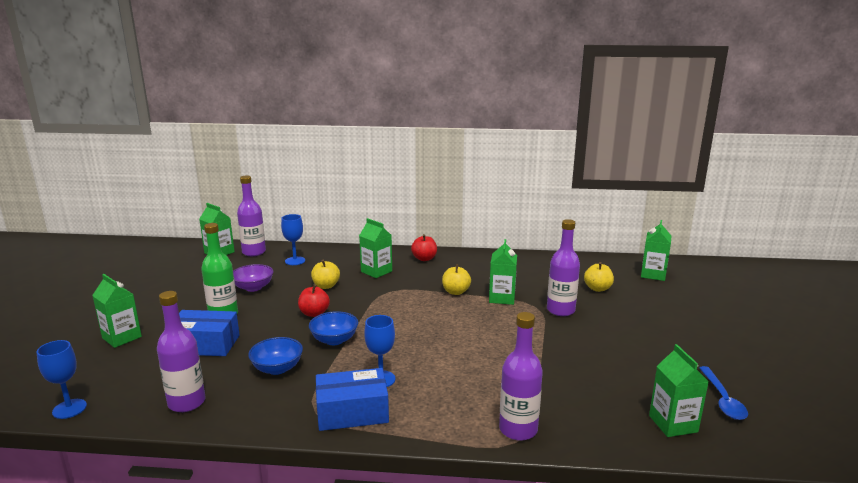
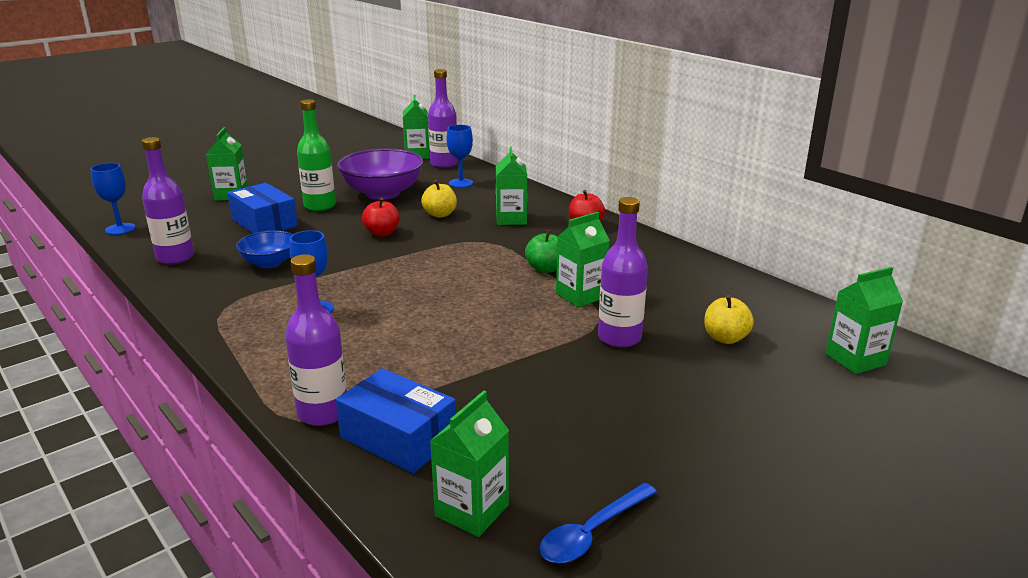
camera: 45 degrees right, 5 degrees up
(253, 287) = (383, 193): purple bowl -> purple bowl, size x1.75
(334, 340) = (351, 261): blue bowl -> none
(352, 412) = (245, 322): blue box -> blue box (398, 438)
(456, 292) = (545, 269): yellow apple -> green apple

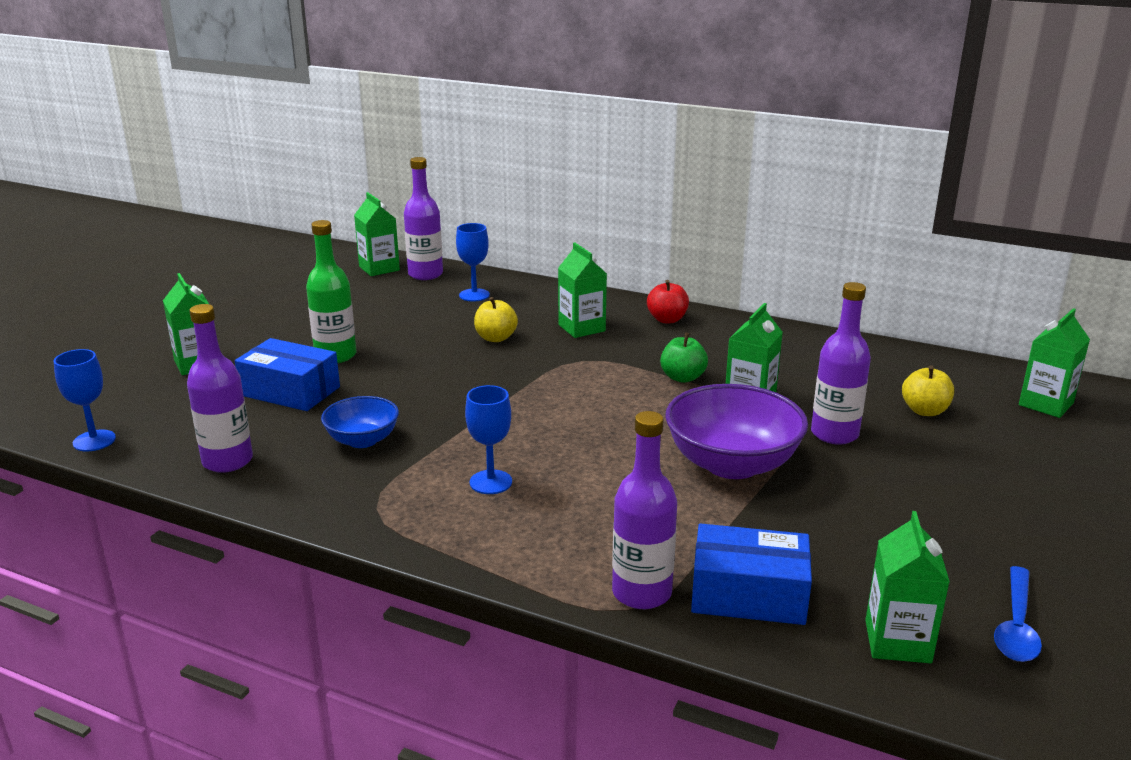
camera: 25 degrees left, 0 degrees up
(382, 233) = (455, 374): red apple -> none
(383, 193) = (395, 325): purple bowl -> purple bowl (732, 464)

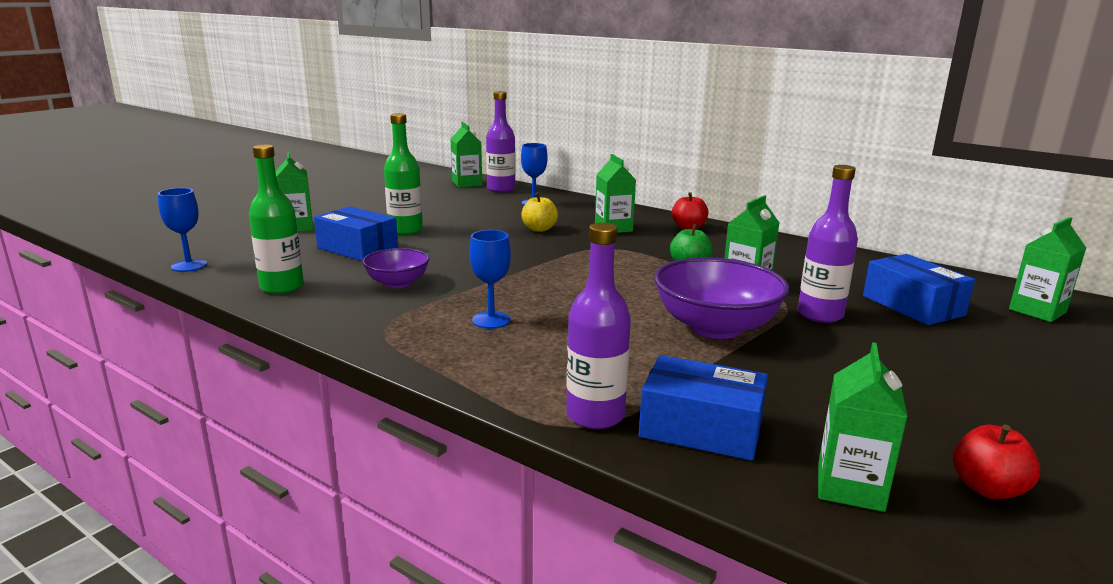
camera: 10 degrees right, 5 degrees down
(227, 461) = (282, 287): purple bottle -> green bottle
(362, 440) = (397, 283): blue bowl -> purple bowl
(924, 411) = (912, 305): yellow apple -> blue box
(1016, 625) = (987, 488): blue spoon -> red apple

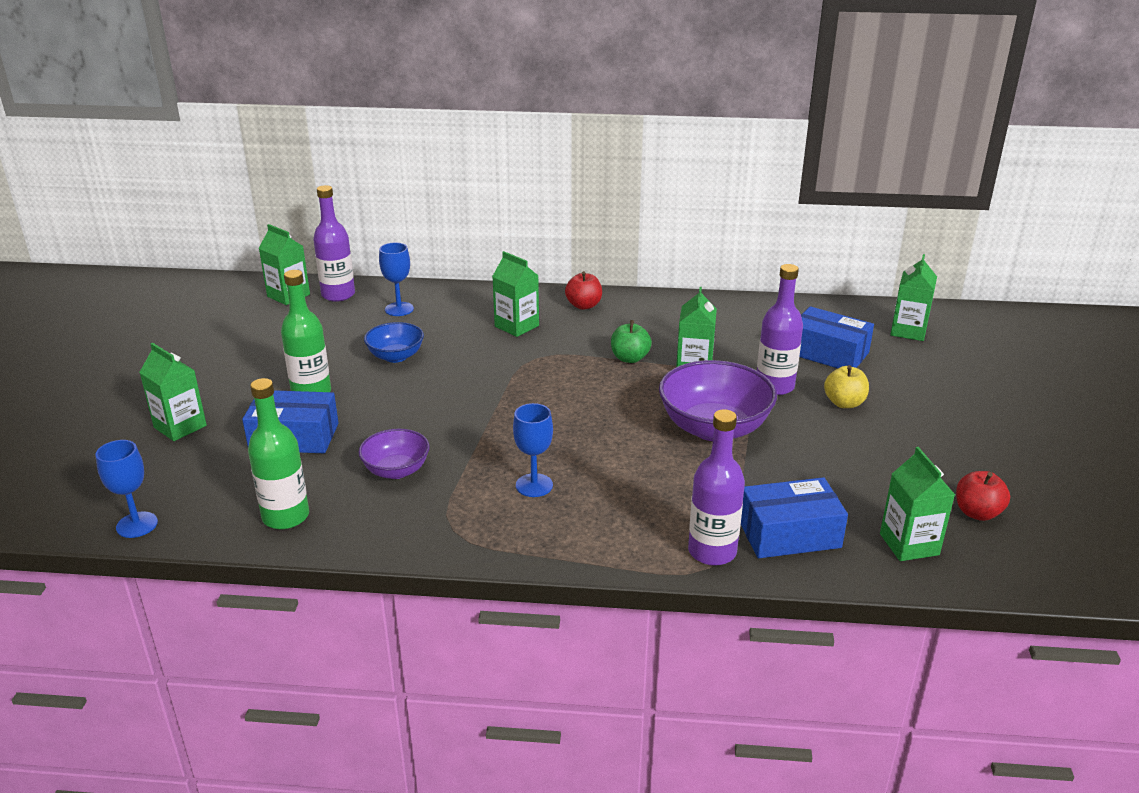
camera: 30 degrees left, 10 degrees up
(494, 225) = (396, 356): none -> blue bowl
(539, 229) = (447, 349): yellow apple -> yellow apple (844, 403)

